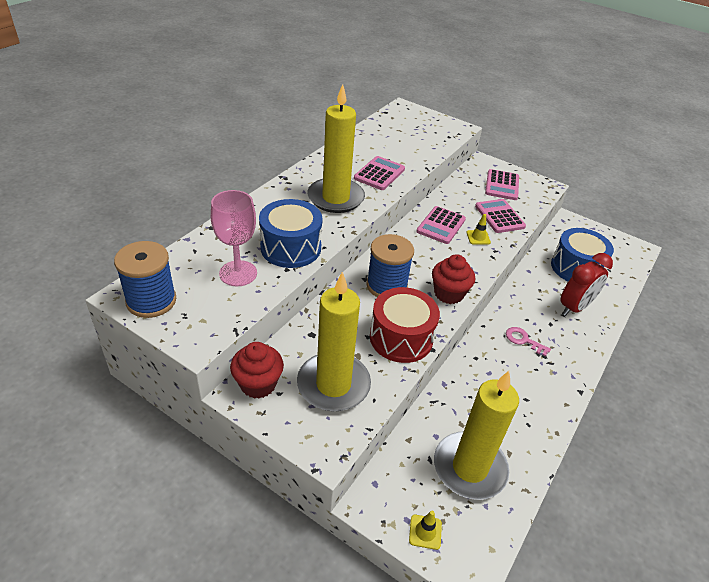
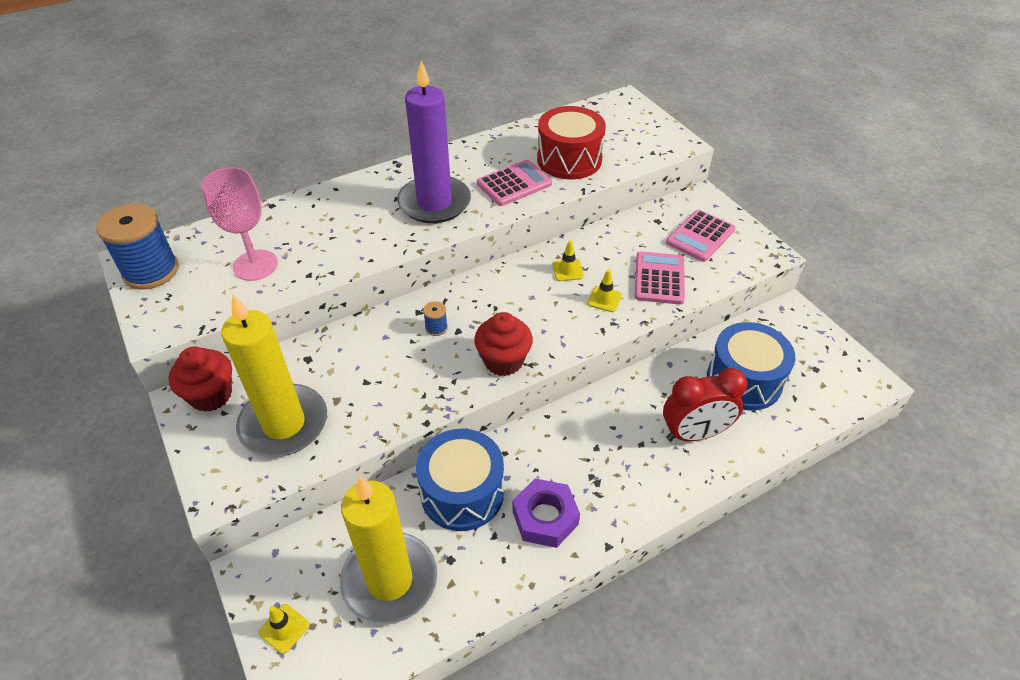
camera: 30 degrees right, 5 degrees up
(291, 247) = (333, 251): blue drum -> blue drum (462, 492)
(335, 198) = (434, 203): yellow candle -> purple candle
(386, 286) = (436, 328): blue spool -> blue spool, size x0.42
(401, 338) = (401, 396): red drum -> red drum (569, 159)
(441, 225) = (567, 270): pink calculator -> yellow traffic cone
(523, 340) = (585, 452): pink key -> none
(532, 388) = (545, 517): none -> purple nut

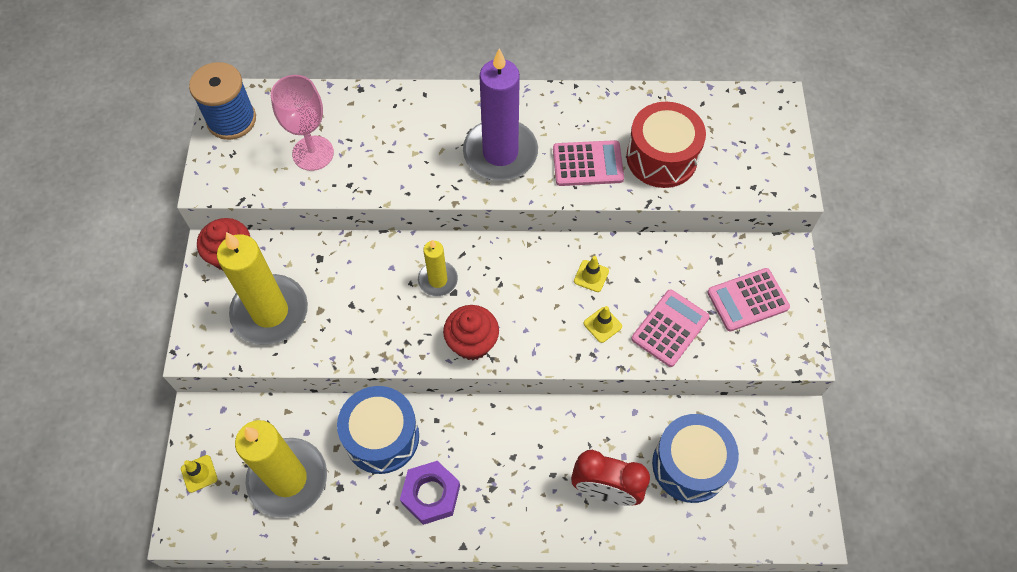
camera: 30 degrees right, 15 degrees up
(436, 328) = (438, 280): blue spool -> yellow candle

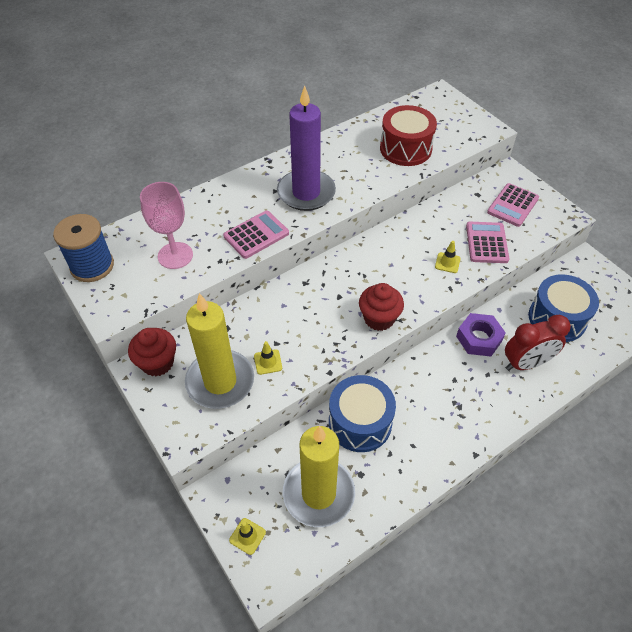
camera: 35 degrees left, 10 degrees down
(431, 495) = (425, 437): purple nut -> purple nut (479, 338)
(438, 280) = (322, 295): yellow candle -> none
(587, 164) = (366, 172): pink calculator -> pink calculator (256, 235)
(591, 276) = (415, 240): yellow traffic cone -> yellow traffic cone (268, 362)

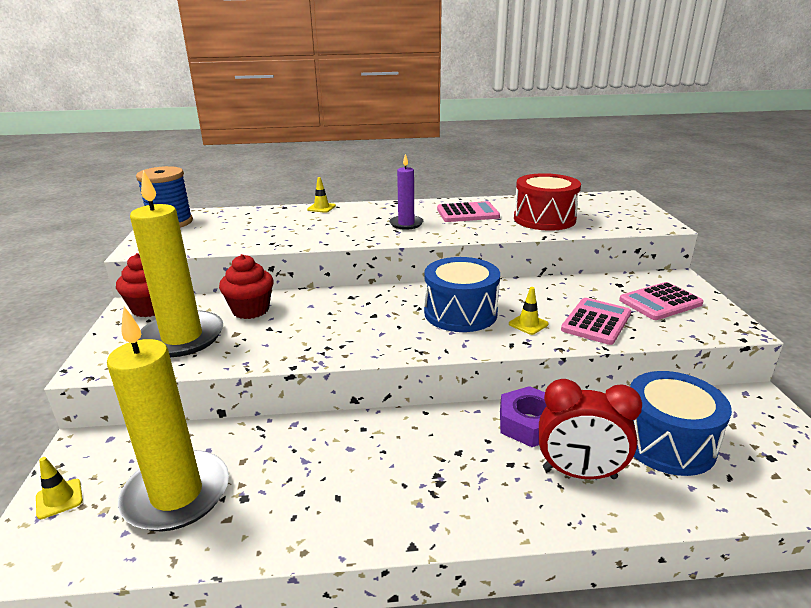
camera: 30 degrees right, 25 degrees down
(175, 255) = (240, 232): pink goblet -> none
(256, 235) = (325, 236): pink calculator -> pink calculator (467, 213)
(268, 362) = (243, 338): yellow traffic cone -> yellow traffic cone (321, 208)
(306, 193) = (406, 224): purple candle -> purple candle, size x0.52
(360, 422) = (299, 447): blue drum -> blue drum (460, 313)
(379, 318) = (397, 343): red cupcake -> red cupcake (250, 310)

